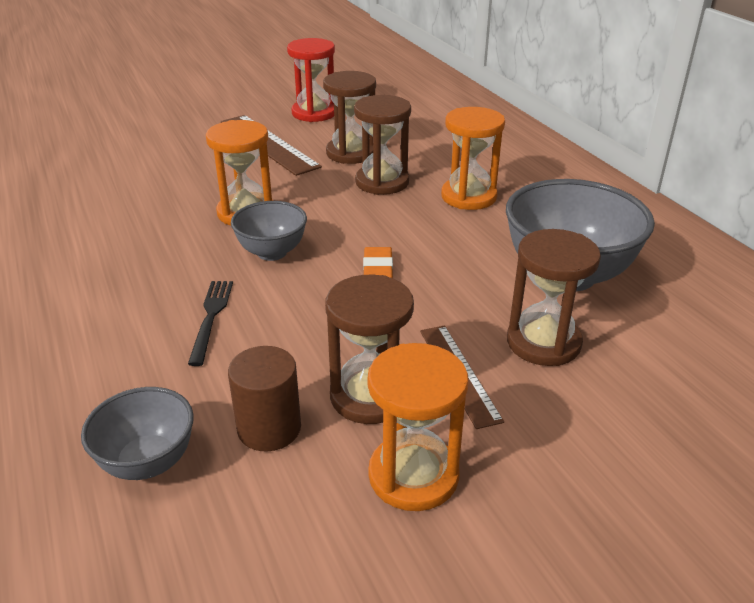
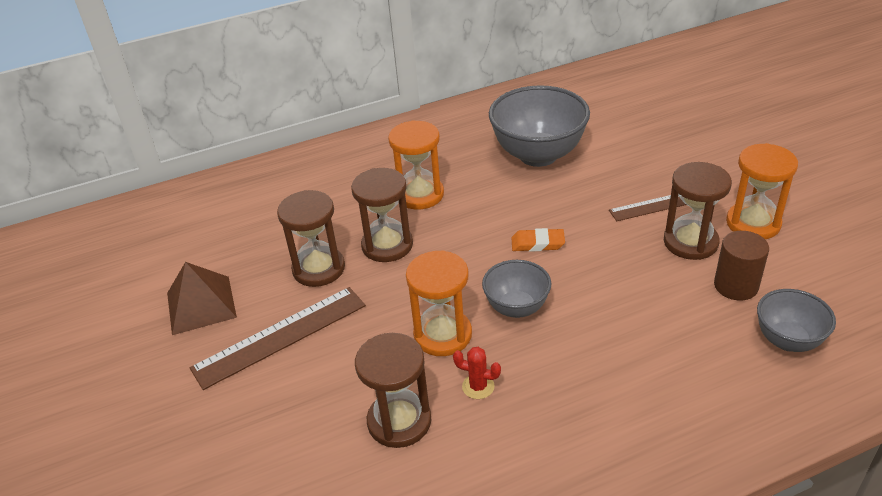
camera: 85 degrees left, 5 degrees up
(173, 230) = (478, 386): none -> red cactus
(211, 318) = (620, 334): black fork -> none
(314, 113) = (201, 304): red hourglass -> brown pyramid
(543, 342) = (617, 170): brown hourglass -> brown hourglass (399, 421)

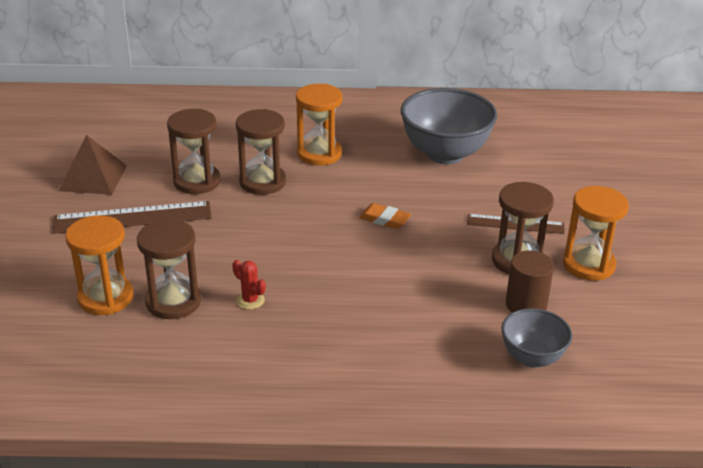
camera: 20 degrees right, 5 degrees down
(442, 335) = (253, 257): orange hourglass -> orange hourglass (105, 298)
(516, 308) = (326, 258): grey bowl -> none

